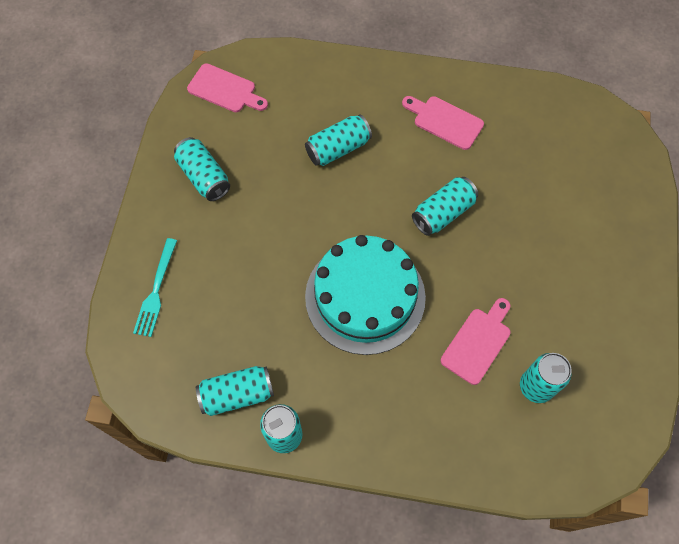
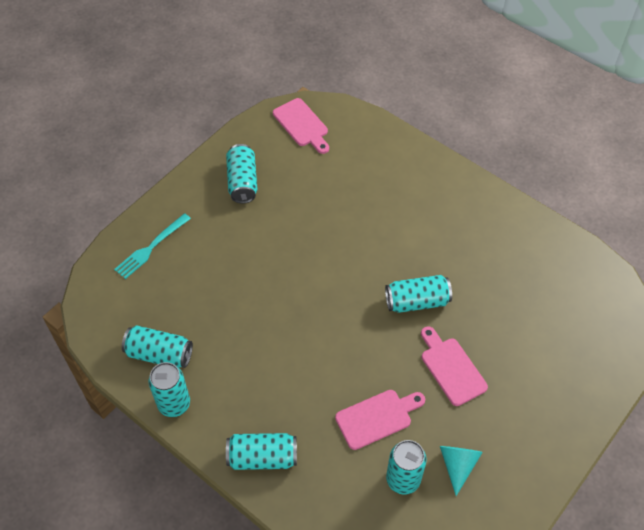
camera: 30 degrees right, 10 degrees down
(338, 148) = (362, 210): turquoise can -> turquoise can (262, 457)
(365, 297) = (307, 334): turquoise cake -> none
(445, 121) = (468, 230): pink cutting board -> pink cutting board (451, 368)
(572, 346) = (458, 465): none -> turquoise cone

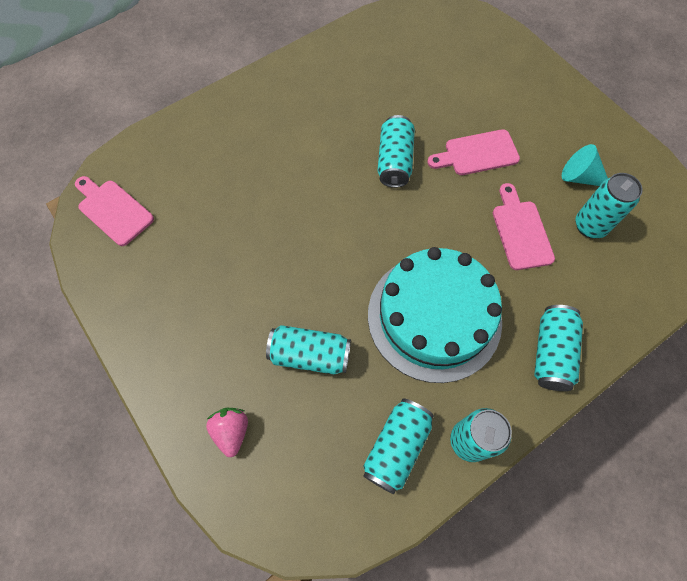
camera: 75 degrees left, 10 degrees up
(150, 248) = (231, 431): turquoise fork -> pink strawberry
(242, 182) = (171, 295): turquoise can -> turquoise can (310, 355)
(272, 361) = (434, 317): none -> turquoise cake
(302, 125) = (113, 210): pink cutting board -> pink cutting board turned 120 degrees counterclockwise

